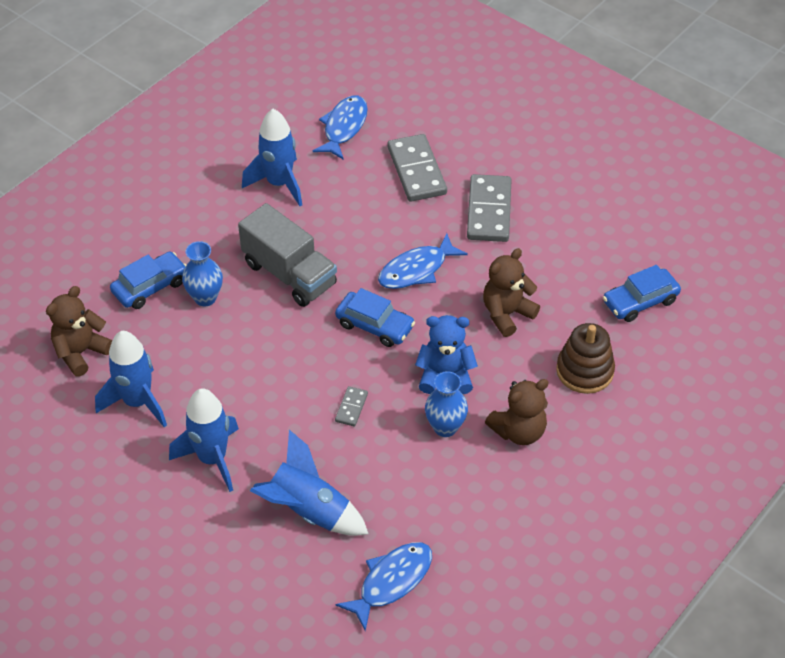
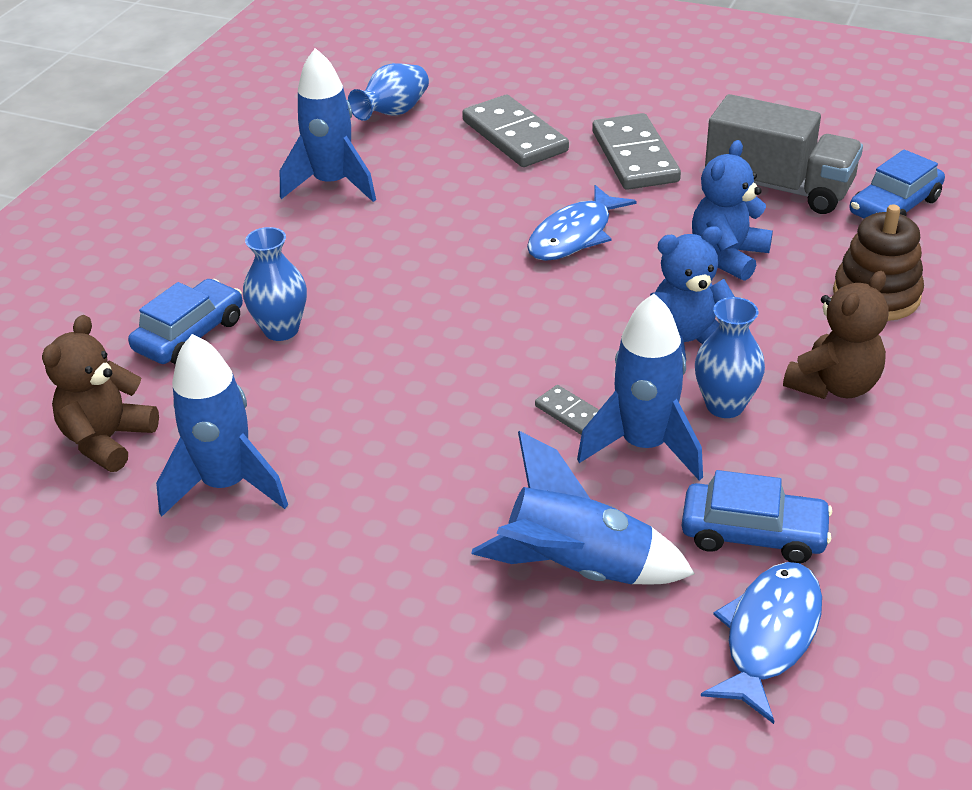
camera: 15 degrees left, 10 degrees down
(212, 459) = (384, 533): blue rocket -> blue rocket (644, 445)
(289, 274) = (395, 277): grey truck -> grey truck (778, 187)
(344, 127) = (393, 113): blue fish -> blue vase
(351, 407) = (570, 413): grey domino -> grey domino turned 45 degrees counterclockwise
(374, 325) = (550, 308): blue car -> blue car (753, 533)
(507, 314) = (728, 256): brown teddy bear -> blue teddy bear

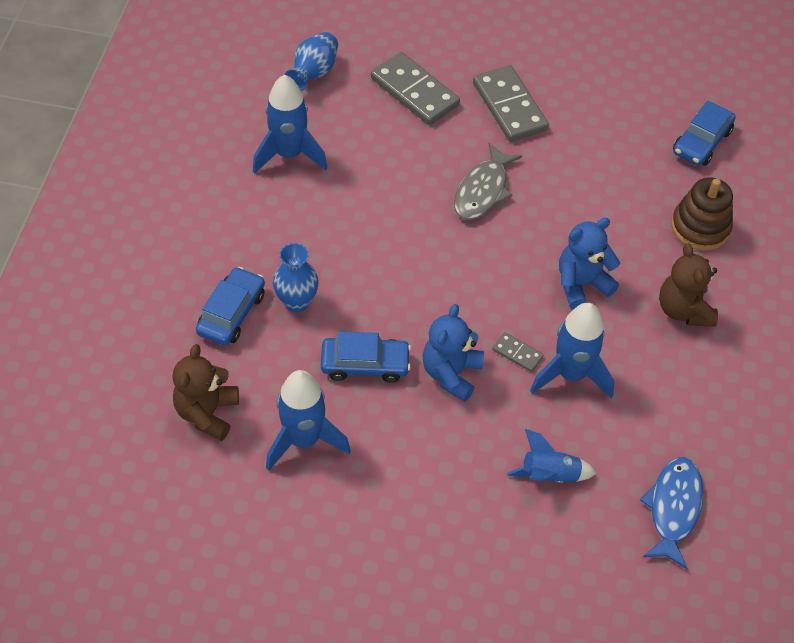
camera: 15 degrees left, 15 degrees up
(574, 235) = (483, 190): blue fish -> grey fish
(578, 568) = (549, 475): blue rocket -> blue rocket, size x0.64
(725, 405) = (616, 335): blue vase -> none
(728, 256) = (595, 201): blue teddy bear -> blue teddy bear (451, 373)
(753, 533) = (652, 435): blue car -> blue car (365, 364)
(778, 187) = (618, 129): grey truck -> none
(834, 385) = (683, 310): brown teddy bear -> brown teddy bear turned 135 degrees clockwise

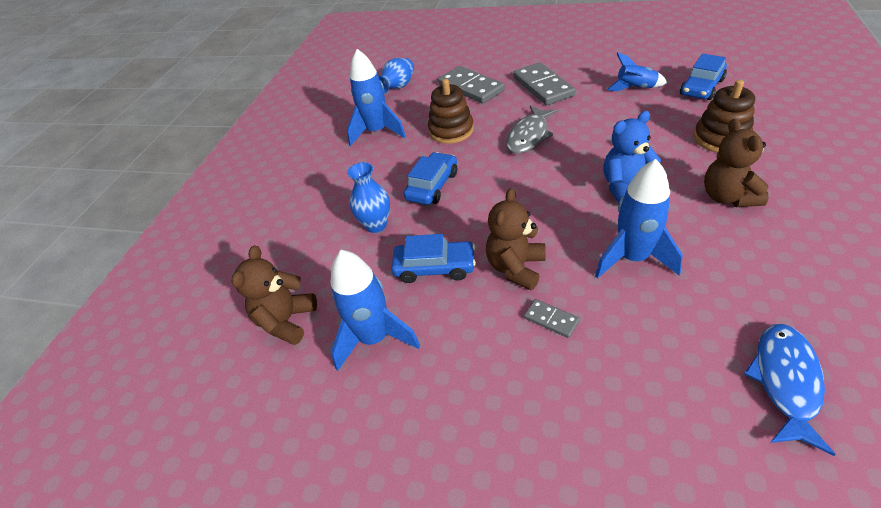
camera: 10 degrees right, 10 degrees down
(231, 313) = (320, 239): blue car -> blue car (432, 186)
(386, 167) = (451, 131): none -> brown stacking toy
(451, 373) = (516, 268): blue teddy bear -> brown teddy bear
(517, 353) = (576, 246): grey domino -> grey domino (551, 320)
(549, 475) = (631, 354): blue rocket -> blue rocket (635, 88)

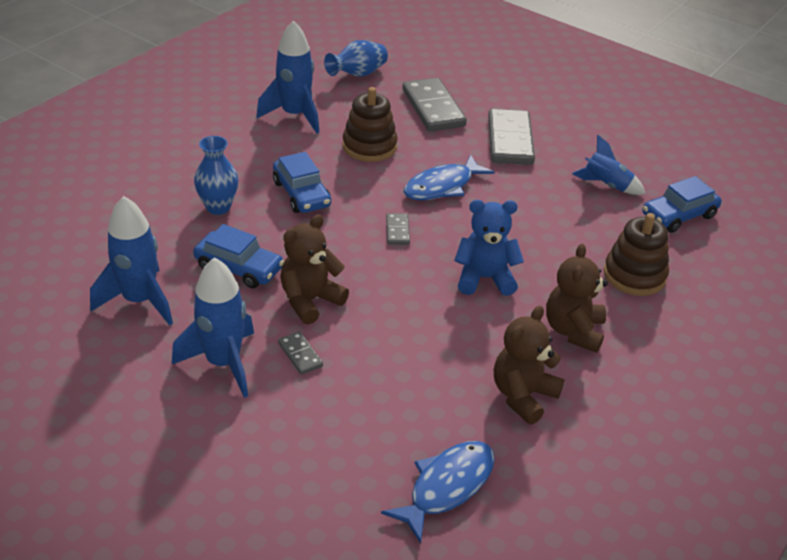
camera: 15 degrees right, 5 degrees down
(286, 321) = (78, 254): brown teddy bear -> brown teddy bear (523, 396)
(432, 186) = (301, 194): blue car -> blue car turned 105 degrees clockwise
(529, 136) = (442, 186): grey fish -> blue fish
(529, 181) = (397, 231): none -> grey domino
(633, 258) = (423, 341): blue rocket -> blue rocket (223, 363)

